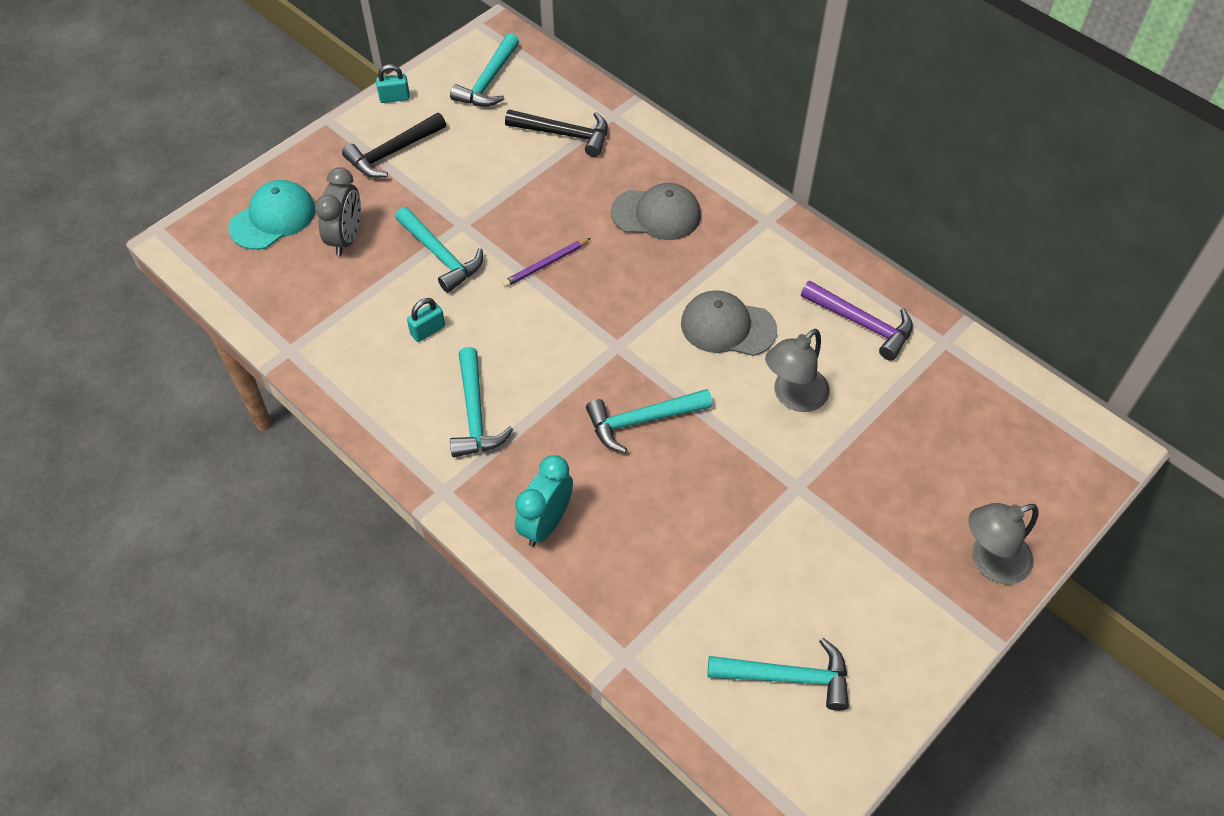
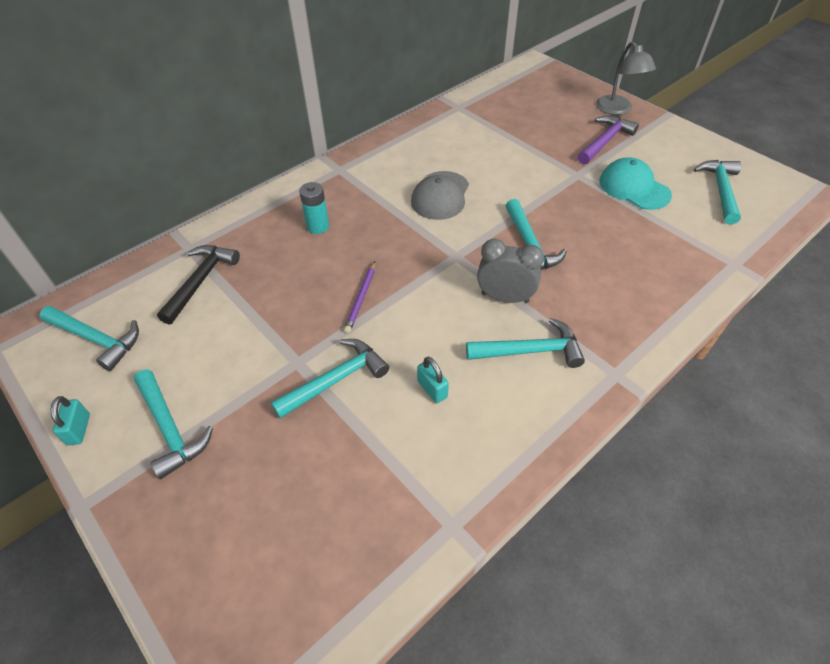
camera: 85 degrees left, 5 degrees down
(273, 218) = (238, 563): turquoise cap -> turquoise cap (634, 188)
(346, 238) = (292, 472): grey clock -> grey clock (505, 298)
(393, 152) = (170, 428): black hammer -> turquoise hammer
(546, 264) = (361, 298): purple pencil -> purple pencil turned 45 degrees clockwise
(546, 523) = (634, 304): turquoise clock -> none
(656, 214) = (318, 226): grey cap -> turquoise battery
(793, 397) = (504, 170): grey lamp -> none
(861, 324) = (442, 136): purple hammer -> purple hammer (605, 141)

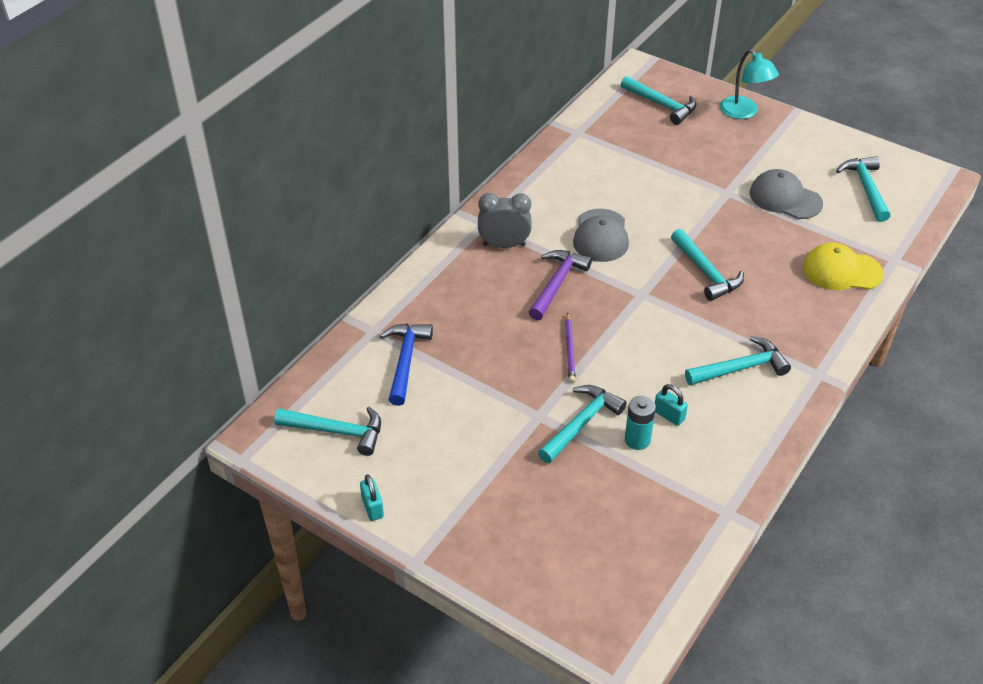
camera: 15 degrees left, 5 degrees down
(170, 428) = (455, 490): turquoise hammer -> turquoise hammer (661, 105)
(200, 281) = (405, 361): black hammer -> blue hammer
(318, 226) = (493, 287): turquoise battery -> turquoise battery (637, 440)
(505, 298) = (701, 326): grey clock -> grey clock (504, 245)
(605, 141) = (742, 151): purple hammer -> purple hammer (557, 284)
(617, 110) = (744, 112): grey lamp -> turquoise lamp
(634, 188) = (785, 198): turquoise cap -> grey cap
(673, 266) = (841, 271): none -> yellow cap

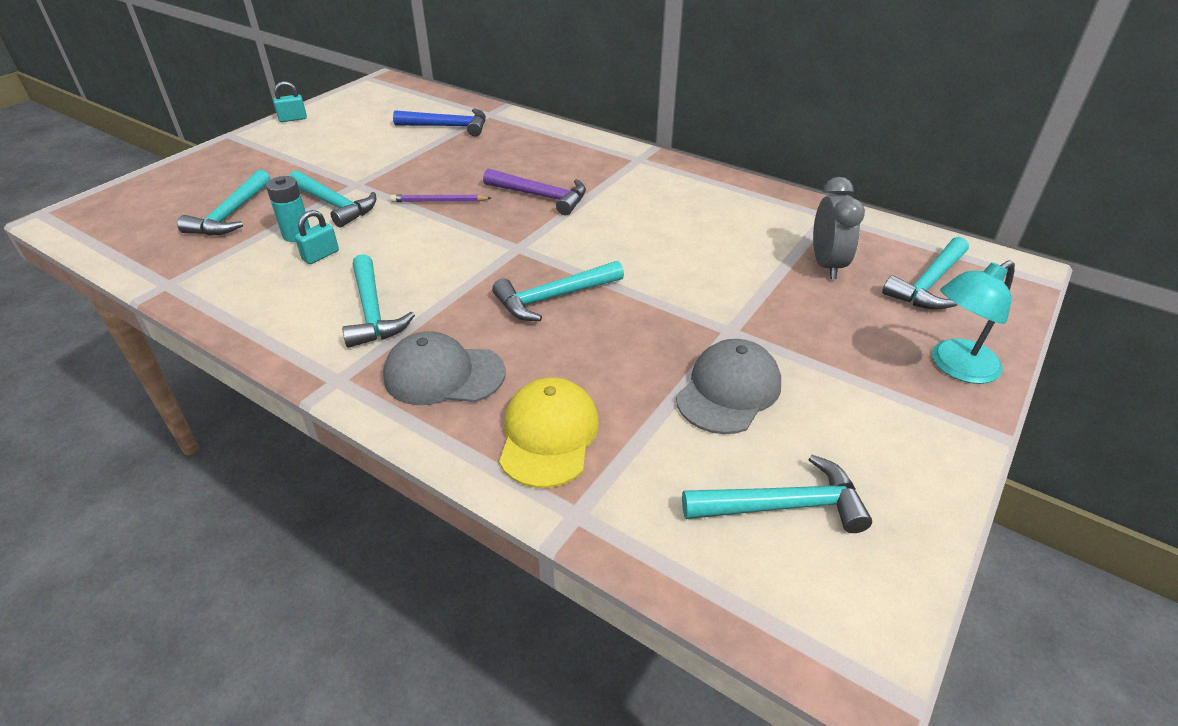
camera: 90 degrees right, 5 degrees down
(336, 431) = (378, 104): turquoise hammer -> turquoise hammer (231, 214)
(504, 245) = (604, 169): grey clock -> grey clock (826, 265)
(601, 236) = (623, 225): grey cap -> grey cap (443, 375)

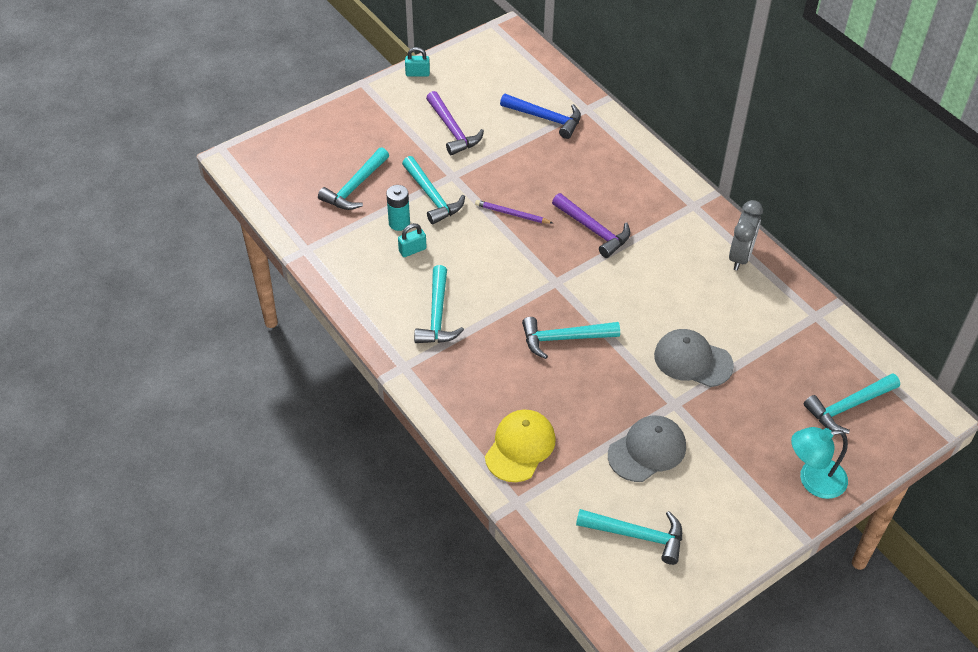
camera: 20 degrees right, 10 degrees up
(345, 151) = (452, 130): none -> purple hammer
(443, 375) = (470, 382): grey cap -> grey cap (692, 360)
(826, 265) = (781, 366): grey clock -> grey clock (740, 256)

